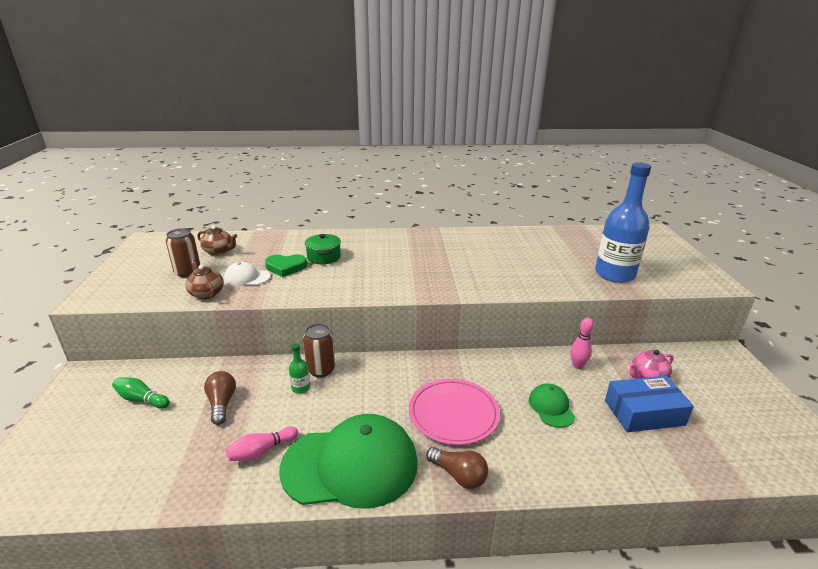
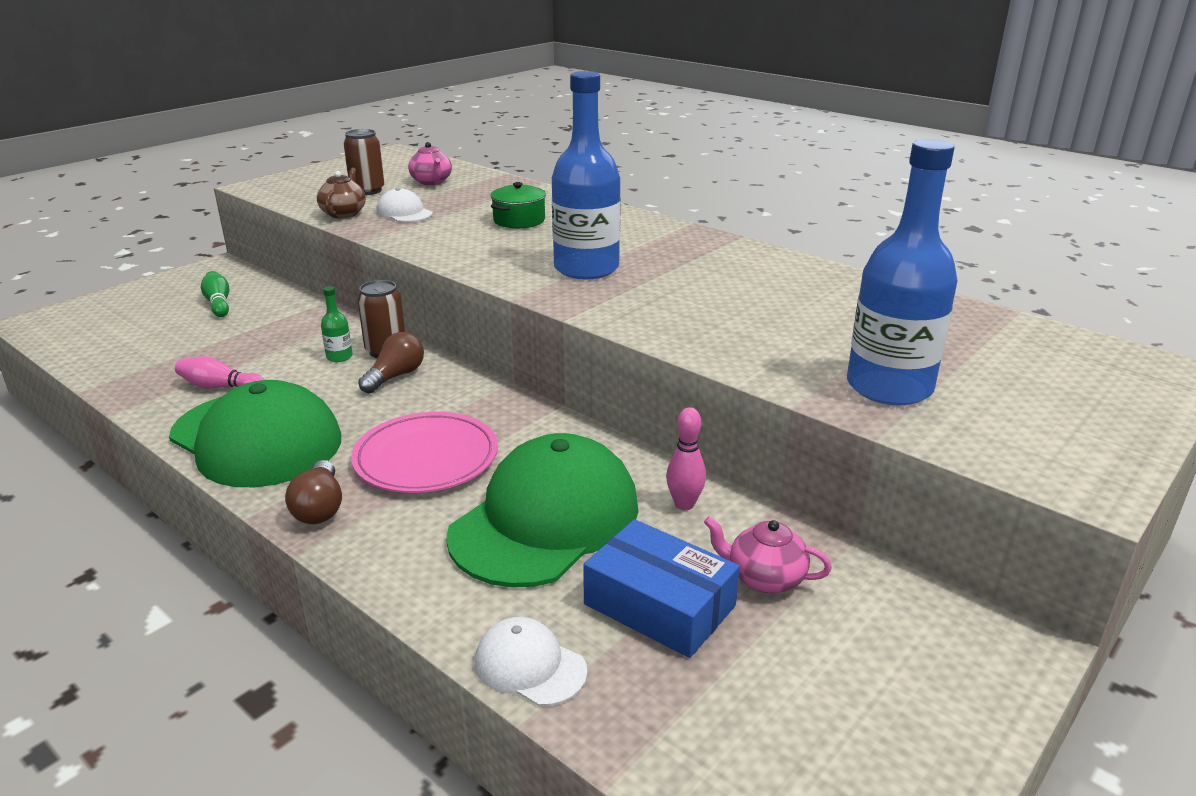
camera: 45 degrees right, 0 degrees up
(219, 251) = (431, 182): brown teapot -> pink teapot
(222, 404) = (261, 336): brown light bulb -> brown light bulb (395, 376)
(286, 267) = (459, 216): green heart -> none
(413, 271) = (586, 268): none -> blue bottle
(551, 407) = (545, 520): green cap -> green cap, size x2.19
(660, 472) = (530, 666): none -> white cap

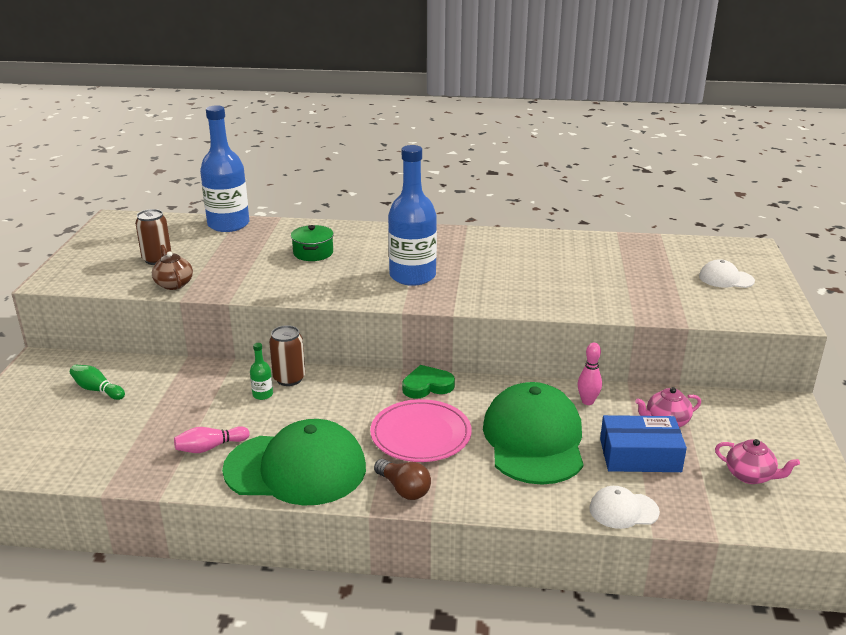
camera: 35 degrees left, 0 degrees up
(395, 376) = (323, 393): brown light bulb -> none
(404, 213) = (220, 270): white cap -> white cap (726, 279)
(431, 182) = (195, 238): pink teapot -> pink teapot (750, 476)
(512, 409) = (427, 386): none -> green heart
(889, 387) = (660, 298): blue bottle -> blue bottle (228, 224)

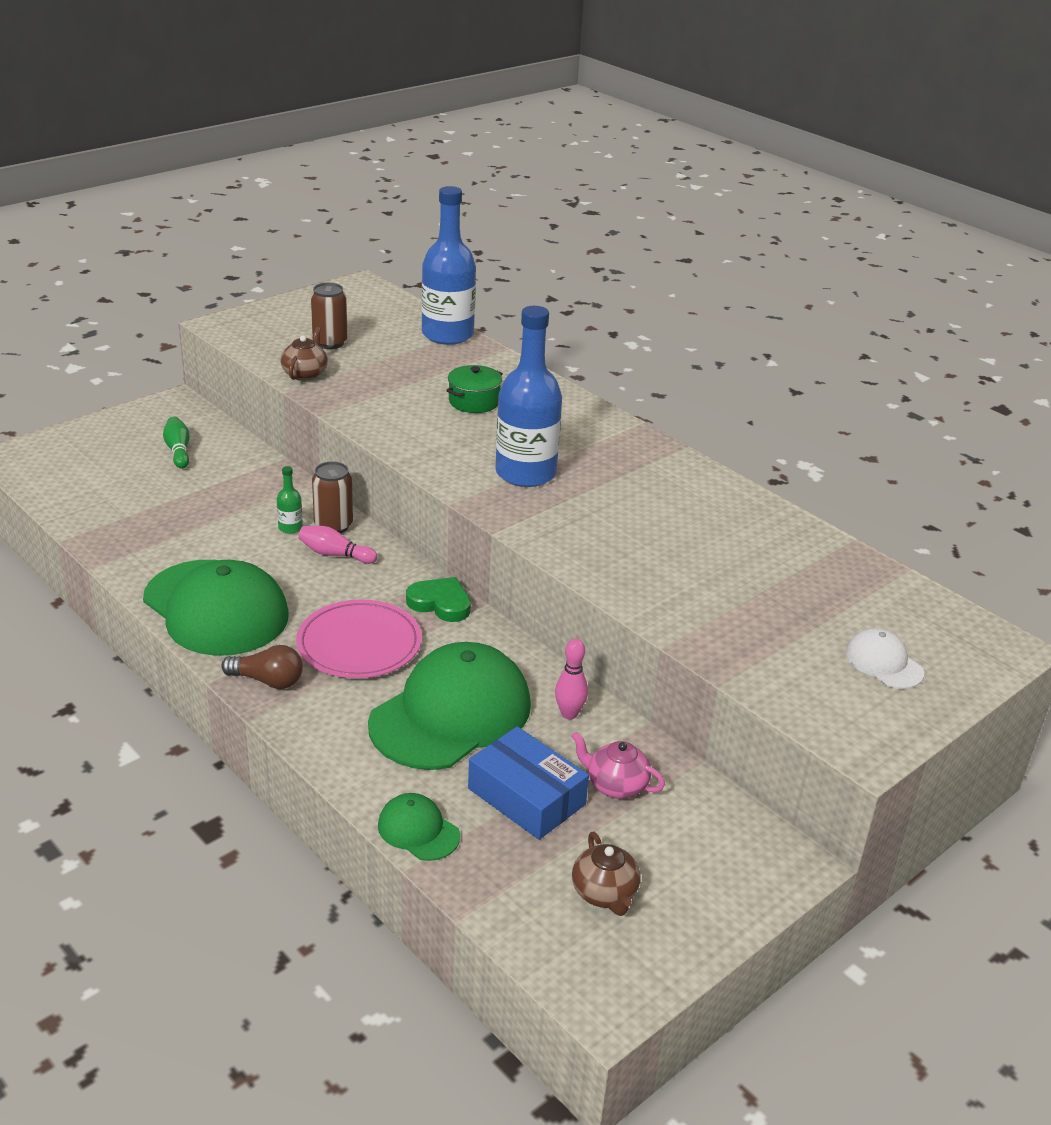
camera: 40 degrees right, 5 degrees up
(210, 447) = (183, 549): pink bowling pin -> pink bowling pin (335, 554)
(404, 489) = (268, 681): brown light bulb -> brown light bulb turned 75 degrees counterclockwise
(623, 510) = (418, 830): white cap -> green cap
(750, 476) = (605, 893): pink teapot -> brown teapot

